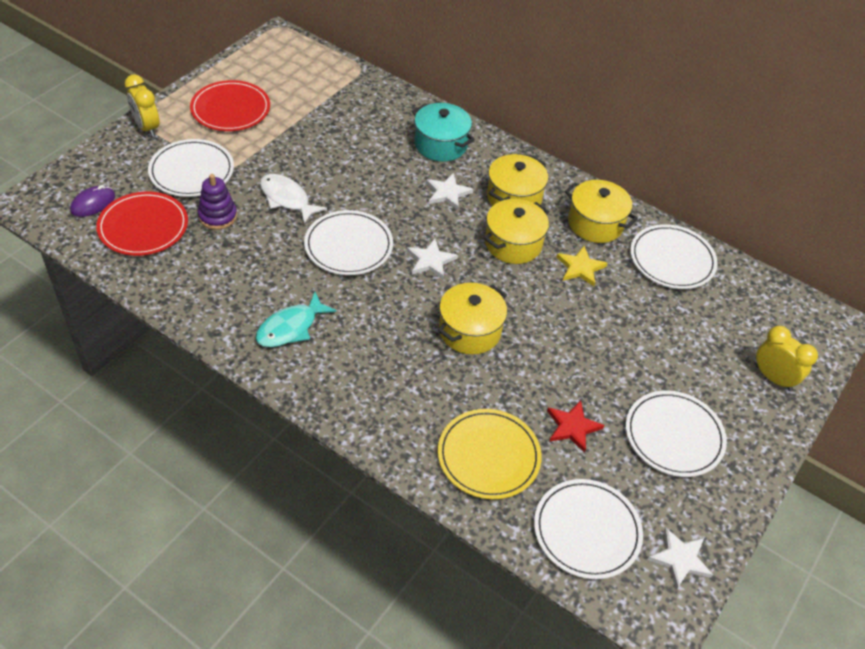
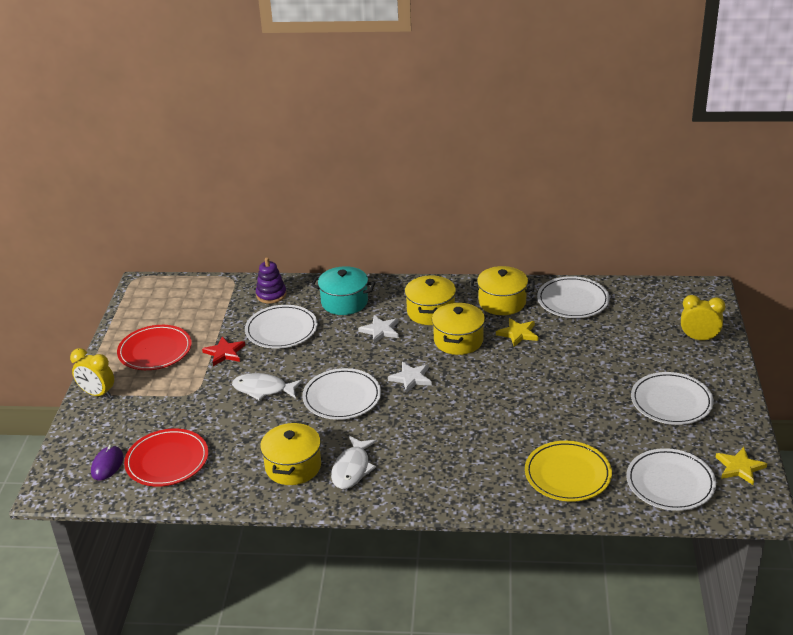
camera: 25 degrees left, 15 degrees down
(191, 171) = (167, 406): white plate -> white plate (281, 330)
(218, 216) = (220, 425): purple stacking toy -> purple stacking toy (271, 295)
(290, 328) = (352, 469): turquoise fish -> white fish
(470, 331) = (481, 407): yellow pot -> yellow pot (293, 466)
(572, 427) = (604, 429): red star -> red star (224, 353)
(680, 559) = (739, 467): white star -> yellow star

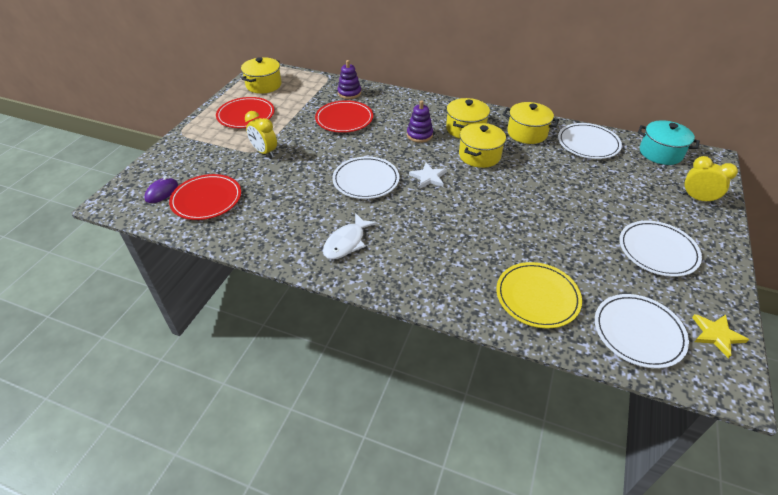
camera: 15 degrees right, 10 degrees up
(97, 394) = (188, 137): yellow clock -> yellow clock (264, 152)
(224, 353) = (294, 127): red star -> none
(263, 389) = (308, 160): white fish -> none
(281, 330) = (344, 119): white plate -> red plate
(293, 466) = (300, 228): yellow pot -> yellow pot (264, 85)
(344, 302) = (401, 108): turquoise pot -> turquoise pot (660, 153)
(380, 331) = (419, 135): white star -> purple stacking toy
(518, 334) = (532, 160): yellow star -> none

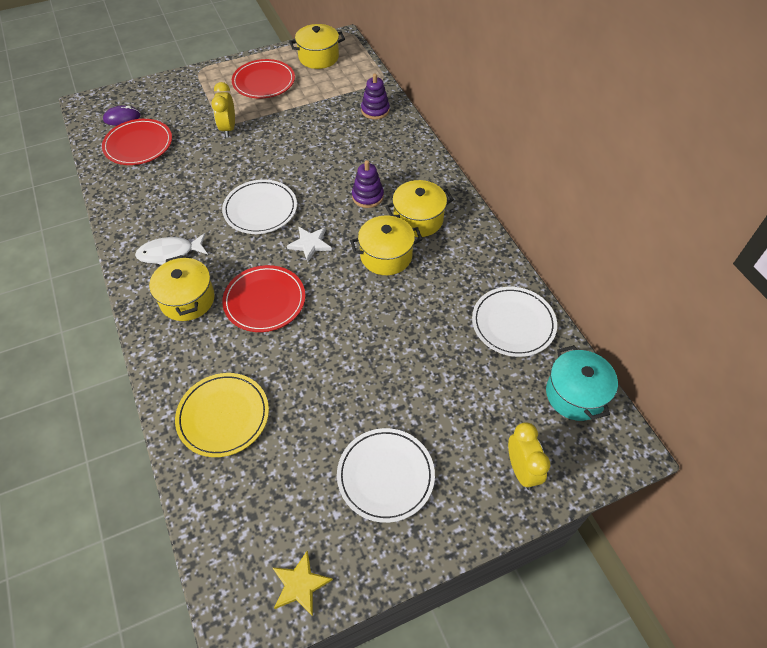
camera: 45 degrees right, 10 degrees up
(344, 119) = (331, 136): red plate -> red plate (264, 301)
(527, 133) = (469, 266): yellow pot -> yellow pot (187, 299)
(638, 332) = (245, 516): white plate -> none

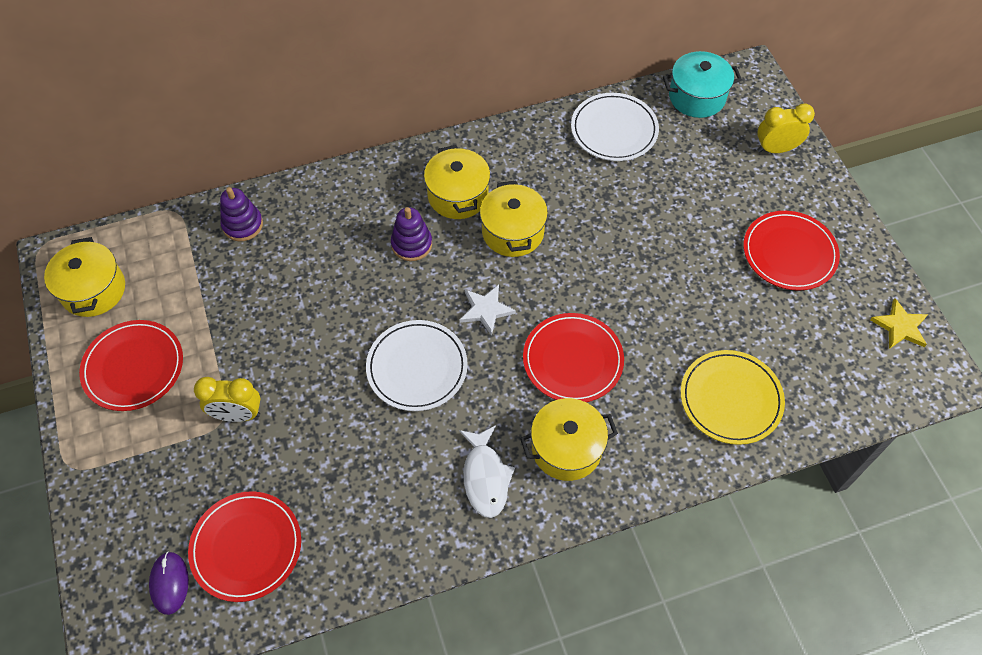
camera: 85 degrees left, 5 degrees up
(385, 476) = (789, 253): white plate -> red plate

